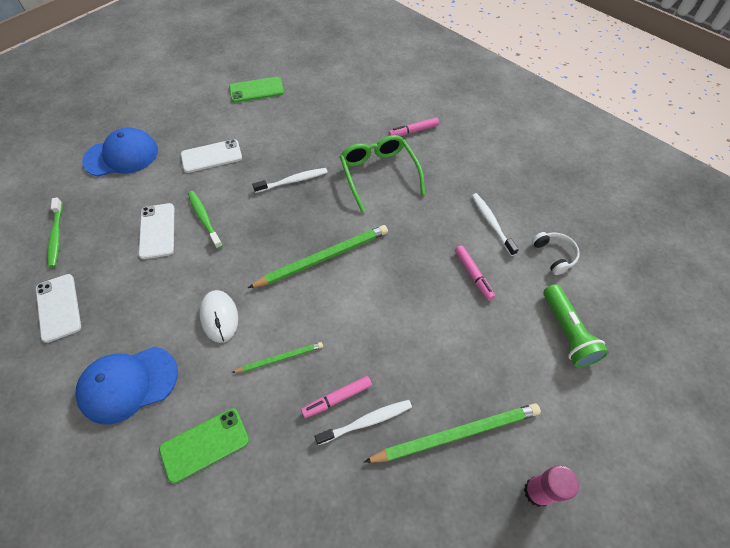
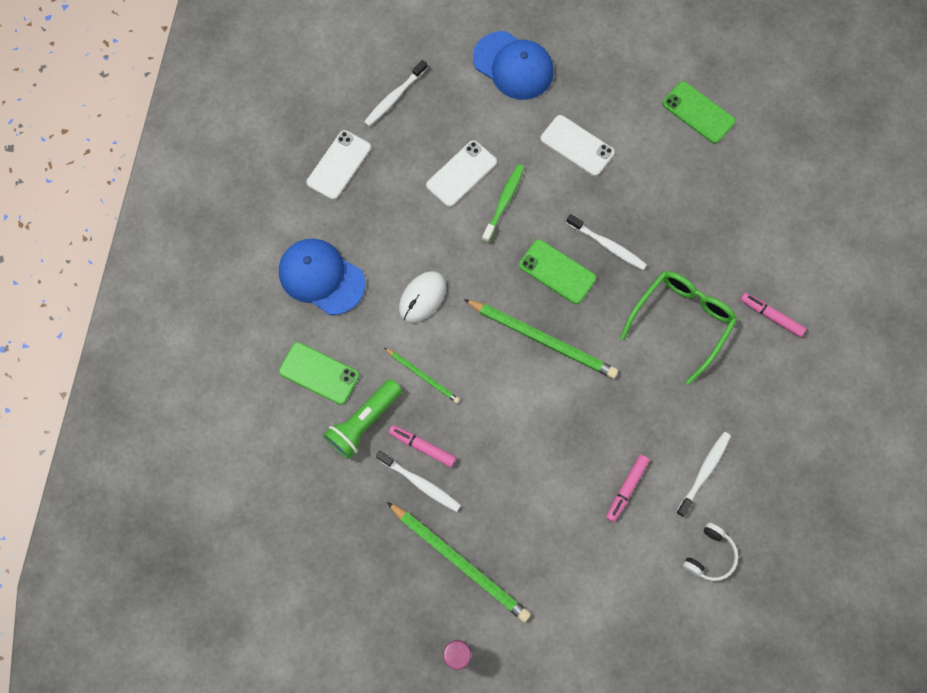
camera: 55 degrees right, 15 degrees up
(56, 236) = (394, 97): green toothbrush -> white toothbrush
(283, 219) = (557, 272): none -> green phone
(567, 332) = (626, 610): green flashlight -> green flashlight (364, 422)

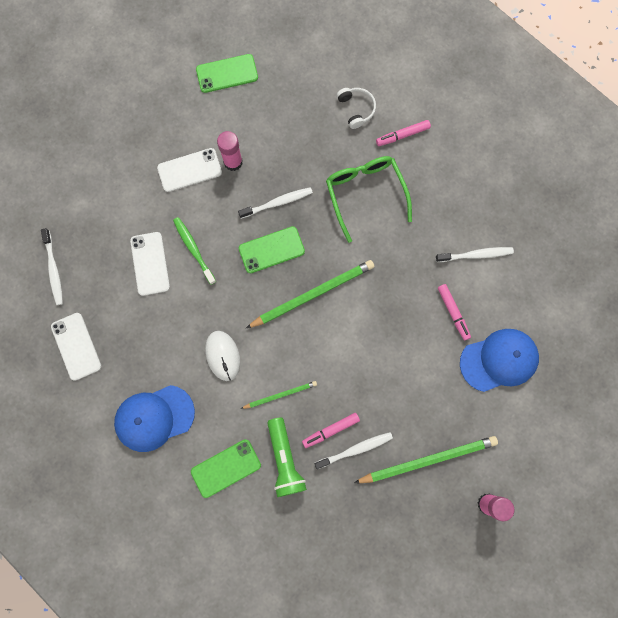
camera: 55 degrees left, 5 degrees up
(513, 66) = (95, 169): blue cap -> blue cap (499, 360)
(615, 178) = (233, 162): none -> pink glue stick
(704, 472) = (475, 255): white toothbrush -> white toothbrush turned 105 degrees clockwise
(710, 555) = (531, 291): white headphones -> white headphones (356, 109)

